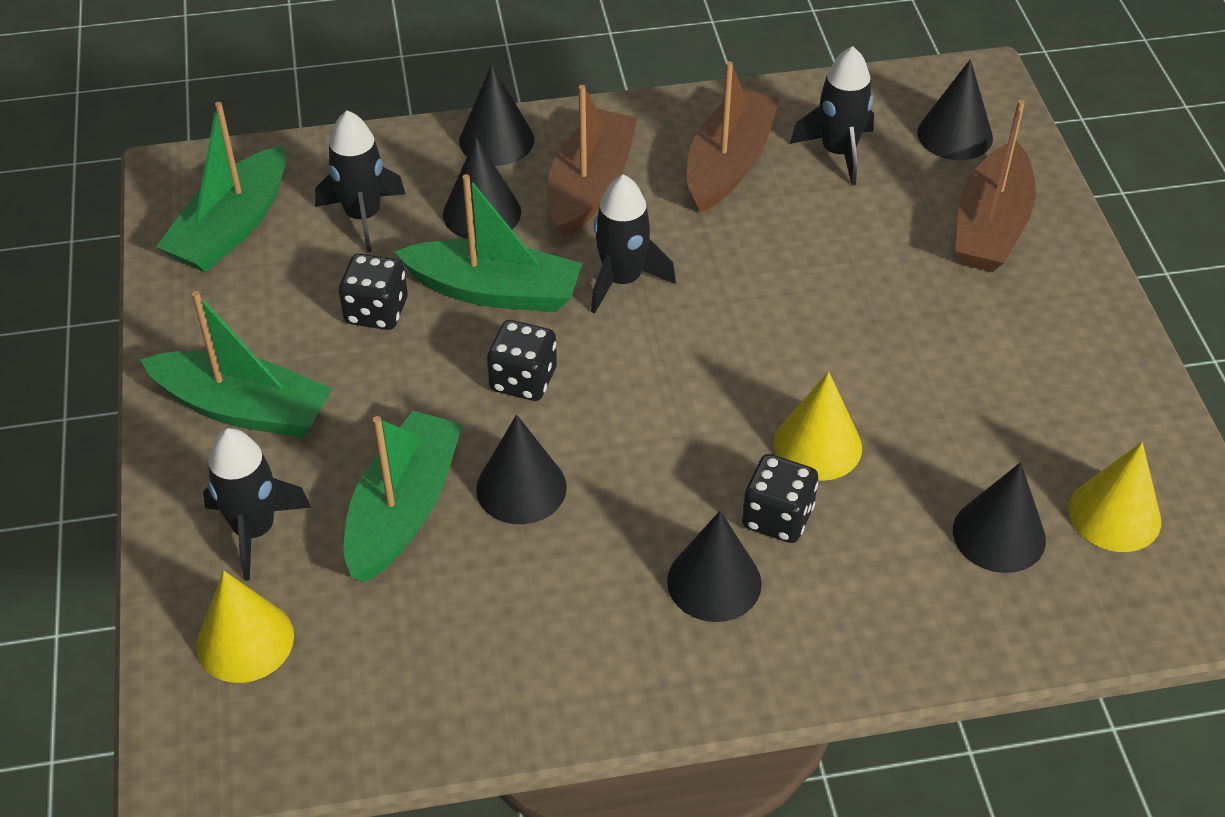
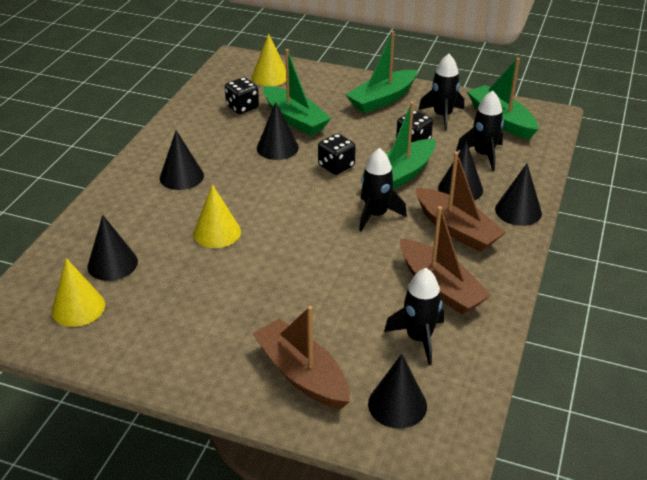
camera: 120 degrees right, 10 degrees down
(254, 530) = (317, 88): black rocket -> black rocket (442, 116)
(777, 517) = (193, 205): black dice -> black dice (242, 107)

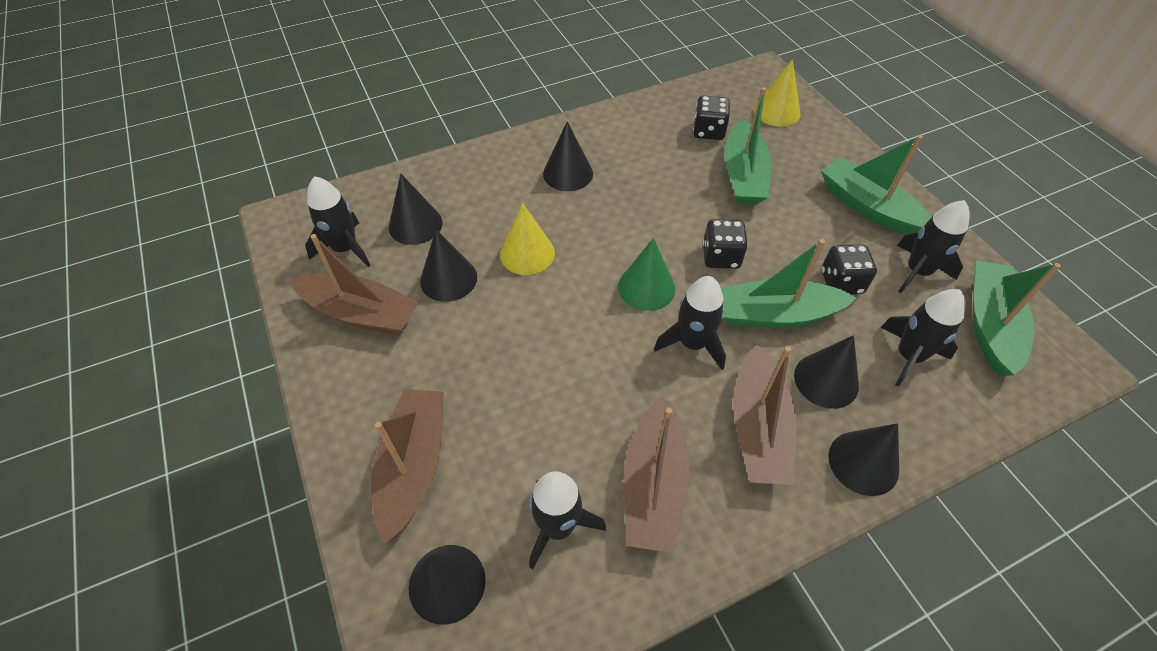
camera: 45 degrees right, 15 degrees up
(78, 308) = (345, 248): yellow cone -> black rocket
(148, 332) = (361, 313): none -> brown boat
(277, 147) = (688, 197): black cone -> black cone (448, 279)
(315, 205) = (646, 287): none -> green cone
(382, 99) = (868, 207): green boat -> green boat turned 45 degrees clockwise

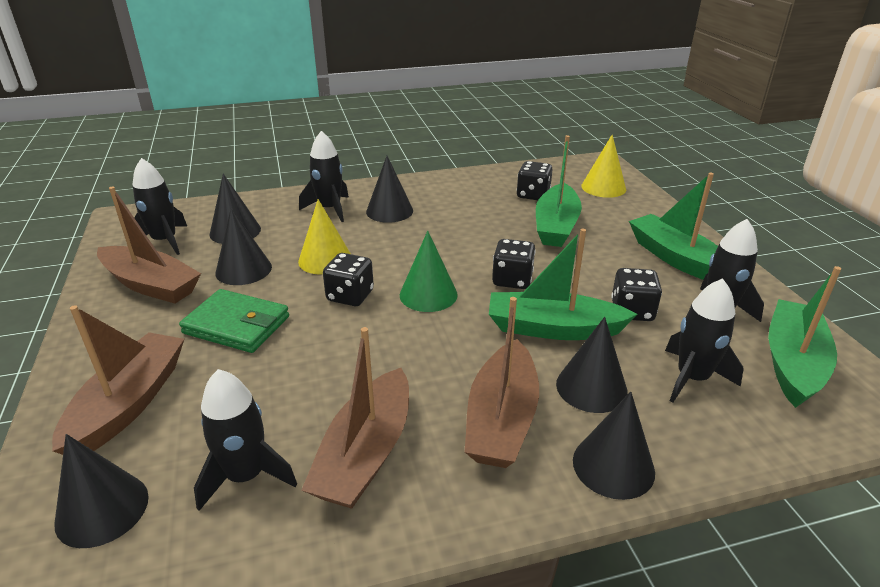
camera: 10 degrees right, 20 degrees down
(474, 354) = (237, 325): none -> green wallet
(571, 300) = (350, 296): none -> black dice
(692, 343) = (457, 341): black rocket -> black rocket (330, 209)

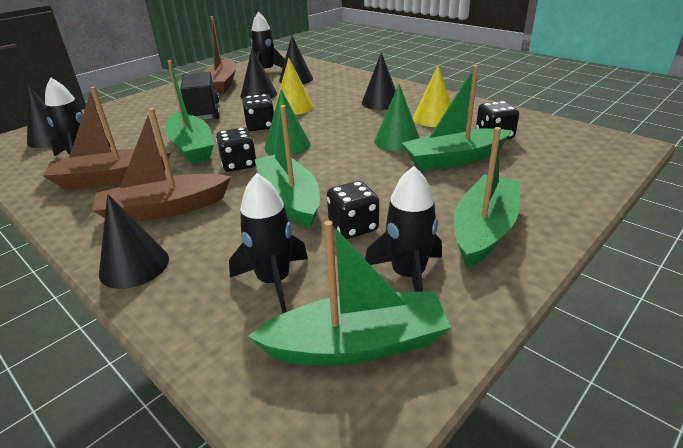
camera: 60 degrees right, 0 degrees up
(129, 404) = (123, 116): brown boat -> none
(237, 325) = (204, 112): green wallet -> black truck
(330, 209) = (356, 88): black rocket -> none
(346, 361) = (192, 147): none -> green boat
(491, 235) = (397, 141): none -> green cone
(512, 280) = (341, 166): black dice -> black dice (239, 164)
(591, 387) = (224, 234): black cone -> none
(603, 187) = (572, 159): yellow cone -> yellow cone (434, 118)

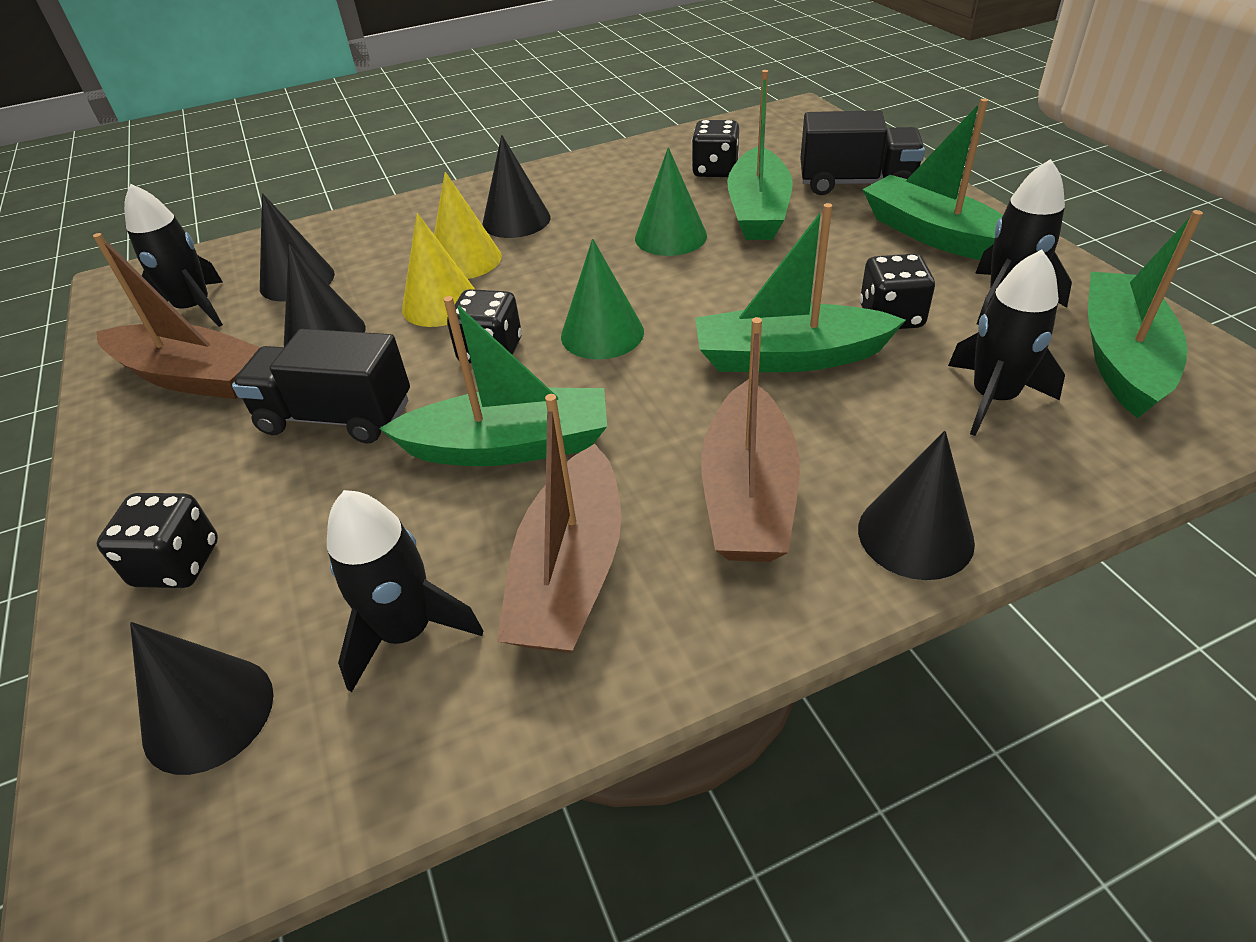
camera: 65 degrees left, 10 degrees up
(239, 164) = (634, 393): black dice -> black dice (177, 564)
(434, 118) = (621, 194): yellow cone -> yellow cone (465, 260)
(533, 186) = (856, 183): none -> black truck

